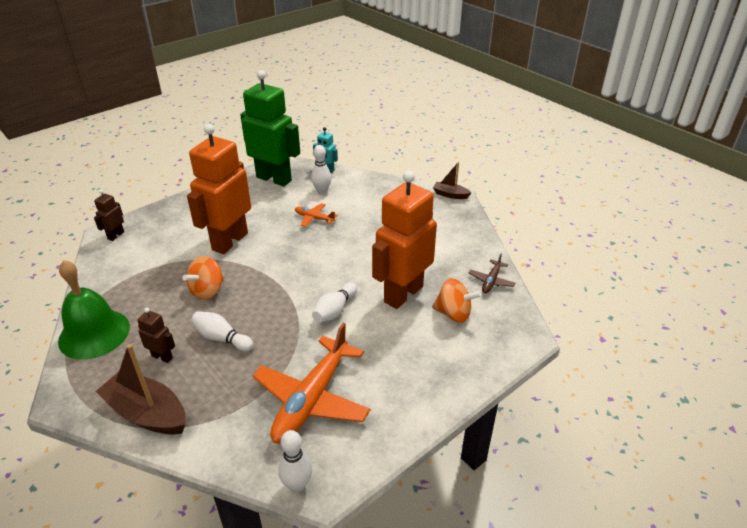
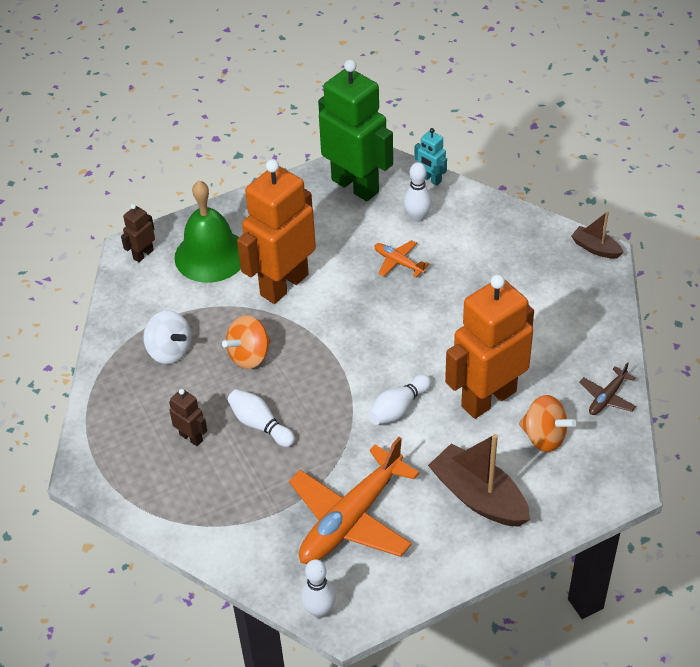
camera: 15 degrees right, 10 degrees up
(94, 333) = (117, 394): green bell -> green bell (210, 255)
(140, 296) = (170, 351): none -> white spinning top
(147, 413) = (172, 503): brown boat -> brown boat (478, 497)

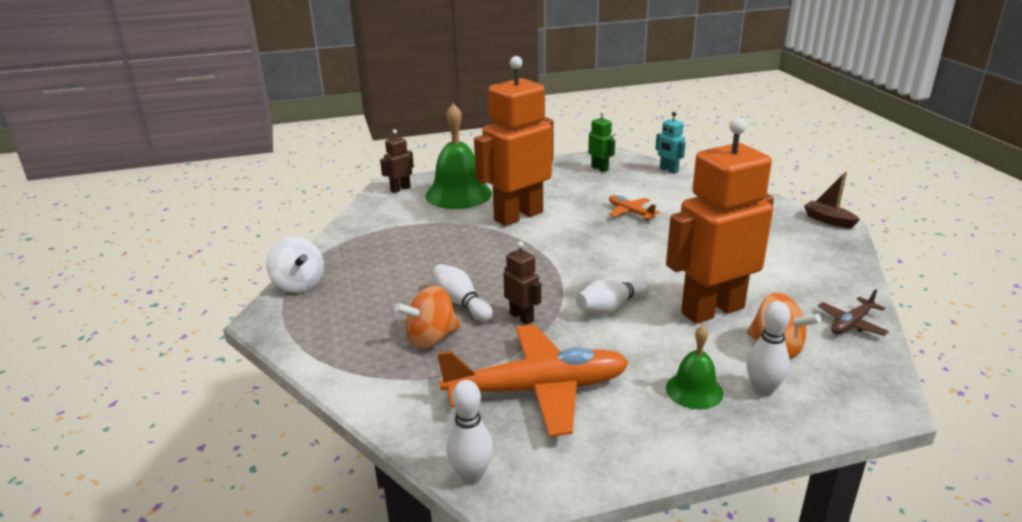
camera: 10 degrees right, 20 degrees down
(170, 351) = (395, 245): white spinning top -> white spinning top (299, 285)
(191, 437) = (387, 304): brown robot -> brown robot (522, 317)
(249, 356) = (469, 255): orange spinning top -> orange spinning top (431, 338)
(351, 518) = (537, 390): orange plane -> orange plane turned 150 degrees counterclockwise
(355, 185) = (600, 168): green robot -> green robot, size x0.43
(417, 217) = (653, 189): white bowling pin -> white bowling pin (763, 390)
(478, 497) = (694, 390): brown boat -> green bell

